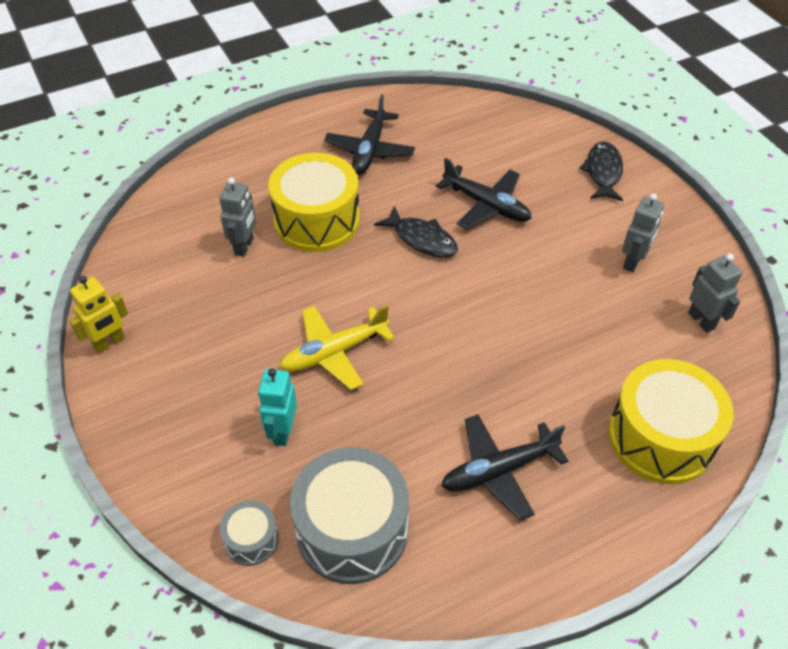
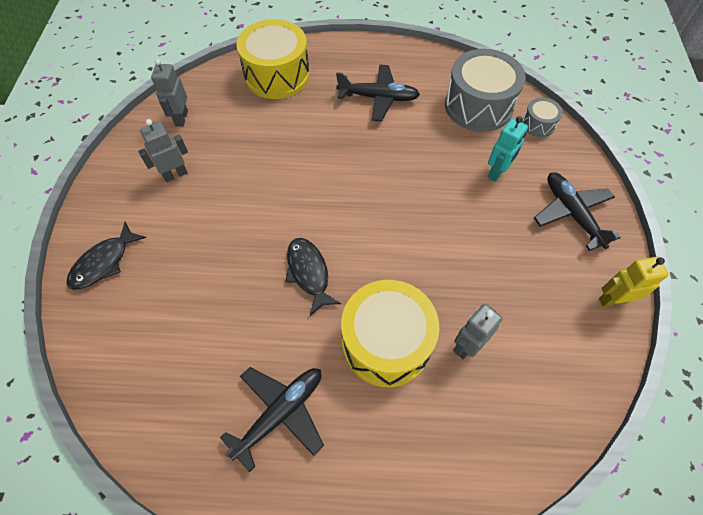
camera: 150 degrees left, 10 degrees up
(334, 352) = (436, 209): yellow plane -> none
(486, 205) = (229, 280): black plane -> black plane (571, 213)

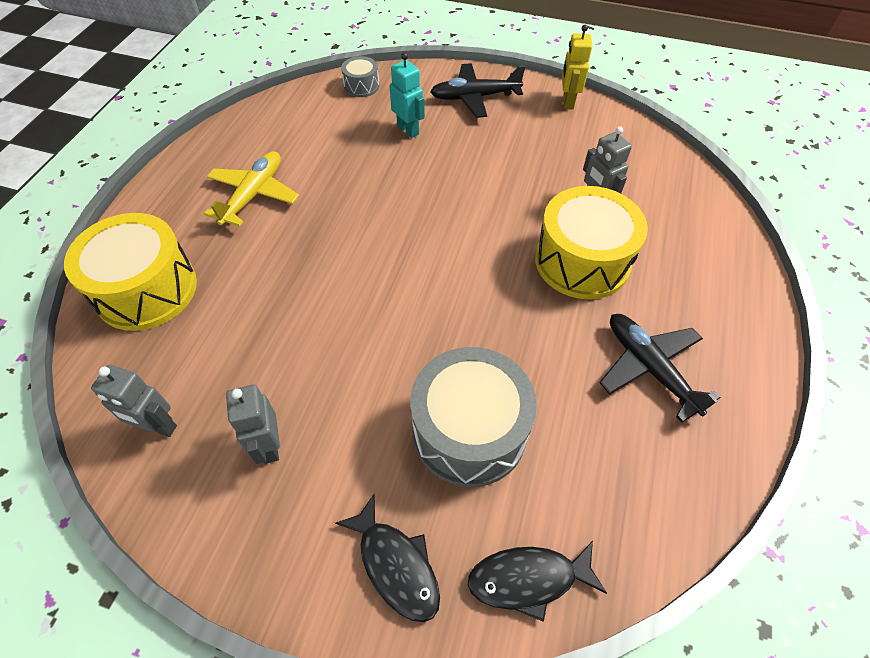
camera: 75 degrees left, 5 degrees down
(309, 273) = (483, 311): black fish -> black fish (528, 579)
(378, 98) = (254, 195): black plane -> yellow plane
(478, 106) = (314, 119): grey drum -> grey drum (469, 431)

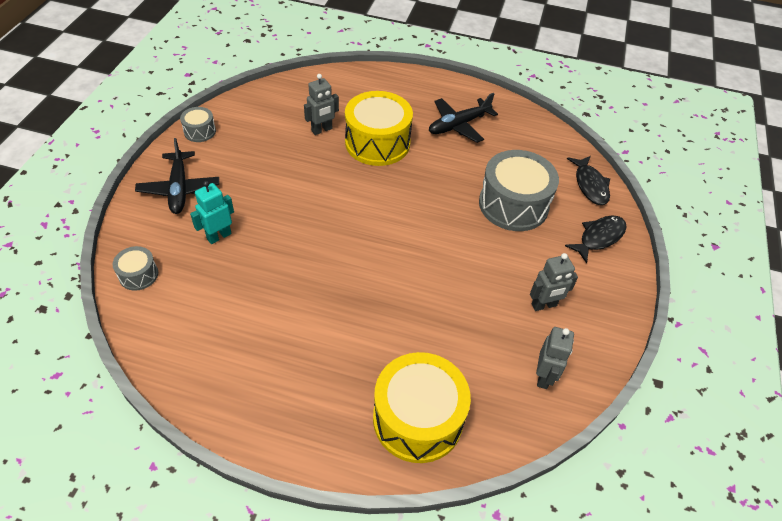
camera: 95 degrees left, 5 degrees down
(254, 195) = (298, 350): yellow plane -> none
(567, 102) = (200, 131): yellow robot -> grey drum

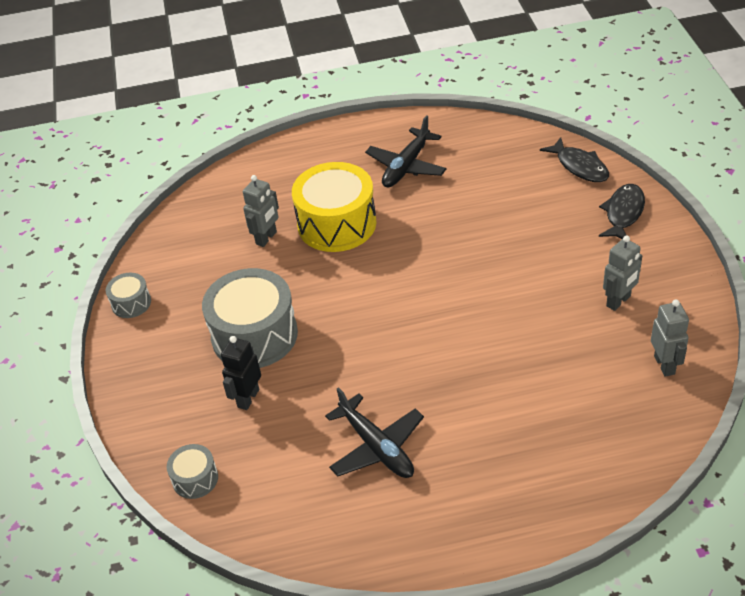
camera: 20 degrees left, 5 degrees down
(179, 189) = (162, 373): black plane -> black plane (377, 447)
(219, 236) = (248, 398): turquoise robot -> black robot
(418, 419) = (581, 461): yellow drum -> none
(513, 204) = (521, 221): grey drum -> grey drum (254, 335)

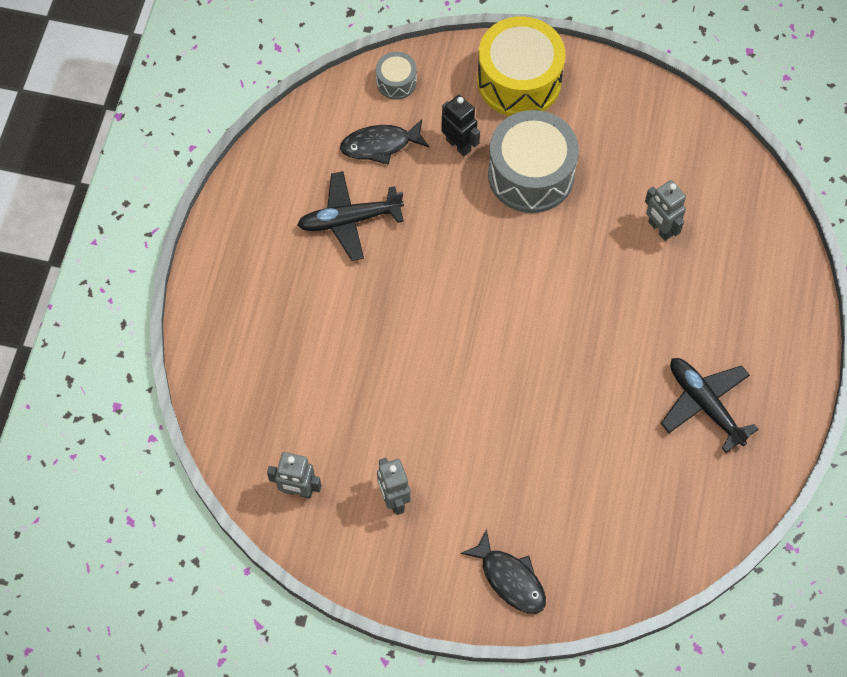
camera: 110 degrees right, 20 degrees up
(131, 303) = (630, 89): grey drum -> none
(337, 224) = (646, 299): yellow drum -> yellow drum (519, 81)
(579, 166) = (608, 580): black fish -> black fish (380, 145)

